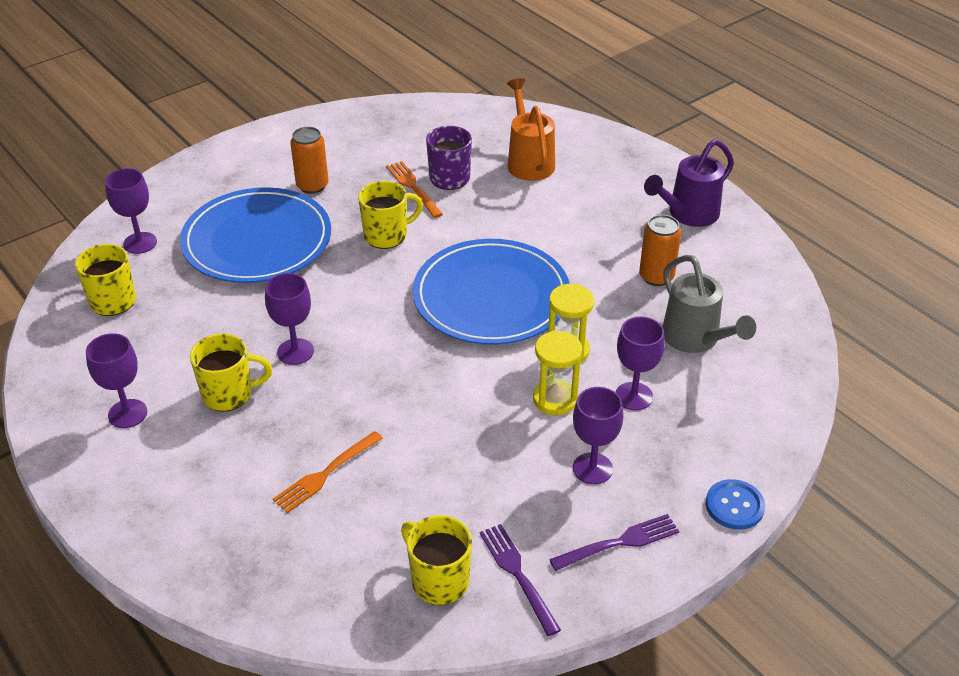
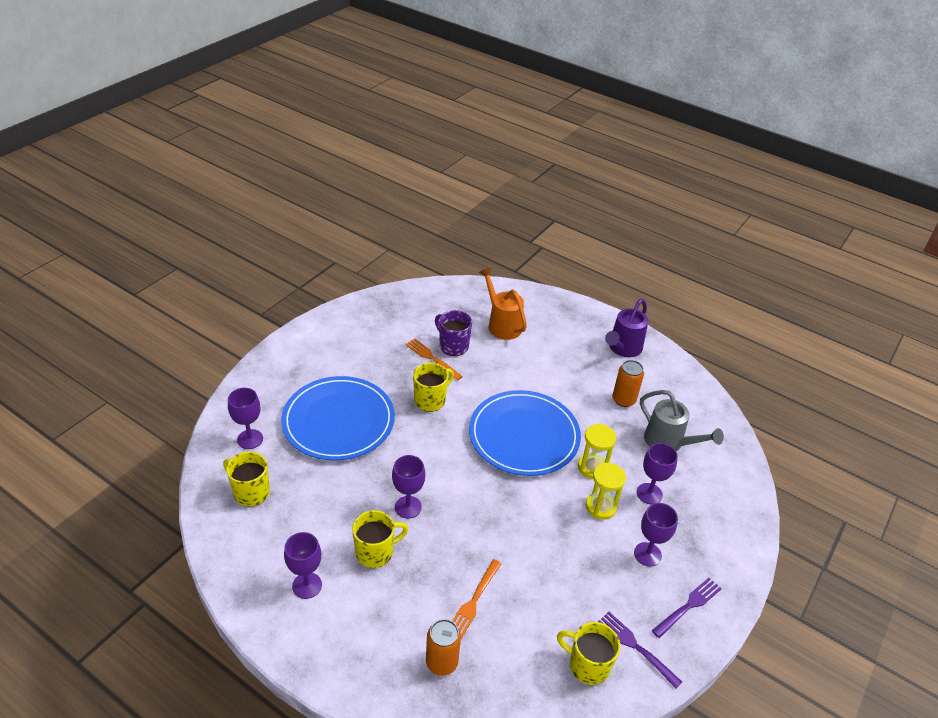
camera: 20 degrees left, 0 degrees up
(312, 186) = (359, 368): orange can -> orange can (441, 662)
(734, 506) = (745, 561): blue button -> none

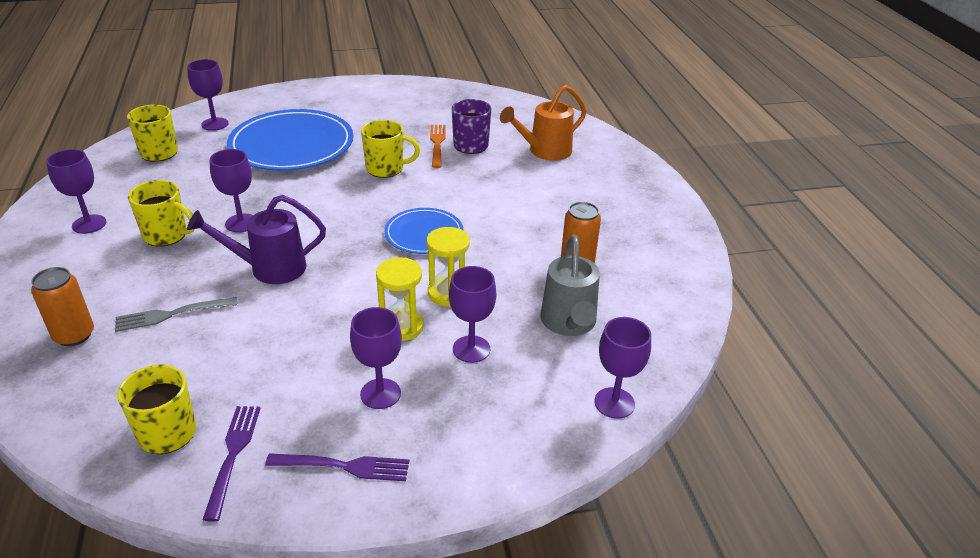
camera: 45 degrees right, 5 degrees down
(474, 600) = (172, 314): orange fork -> grey fork
(502, 324) = (544, 151): orange watering can -> orange watering can turned 135 degrees counterclockwise
(524, 436) = (424, 234): blue plate -> blue plate, size x0.55
(623, 348) = (648, 226): purple watering can -> purple watering can (269, 268)
(741, 474) = (614, 403): none -> purple goblet

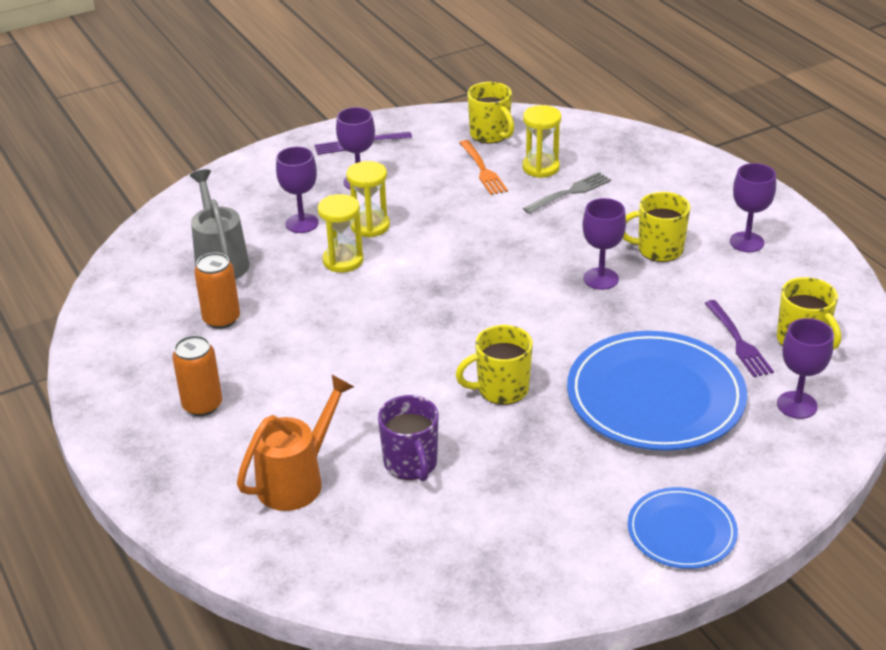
camera: 165 degrees right, 0 degrees up
(74, 335) = (626, 164): orange can -> orange can (202, 405)
(165, 357) = (541, 168): none -> yellow hourglass
(233, 455) = (435, 134): purple fork -> purple fork (738, 341)
(269, 268) = (527, 244): purple watering can -> none
(424, 234) = (400, 313): blue plate -> blue plate (681, 531)
(437, 144) = (460, 452): orange fork -> orange fork (482, 170)
(614, 403) = (174, 214): purple goblet -> none

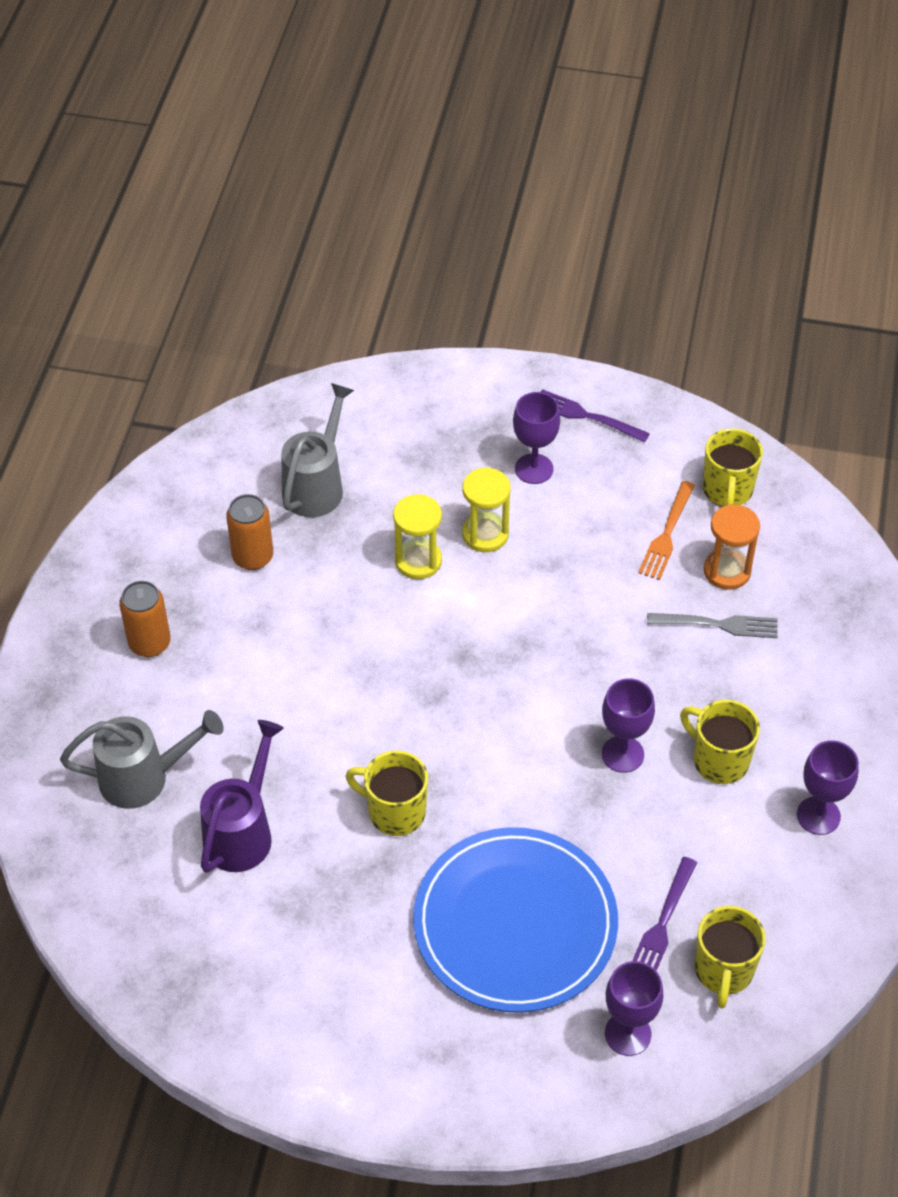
camera: 40 degrees right, 15 degrees up
(297, 480) = (144, 778): orange watering can -> grey watering can
(302, 223) = (429, 487): purple goblet -> none
(411, 464) = (242, 831): purple mug -> purple watering can
(541, 168) = (727, 571): yellow hourglass -> orange hourglass
(681, 531) = (375, 1073): blue plate -> none

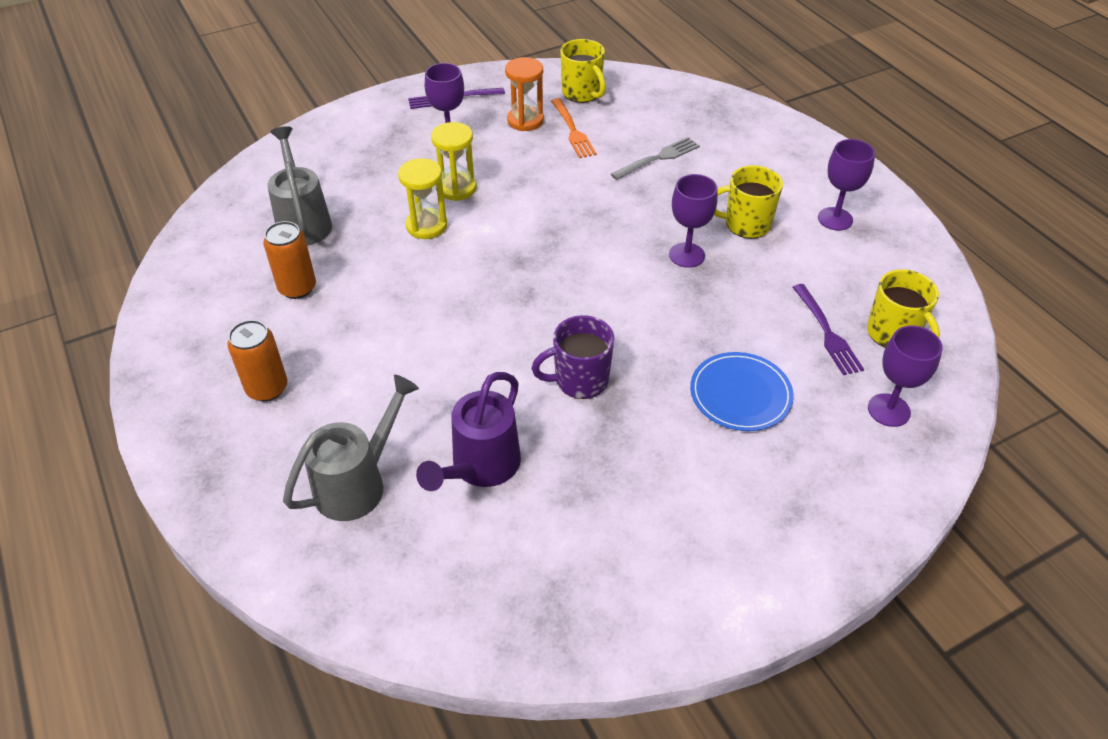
camera: 40 degrees left, 5 degrees down
(242, 831) = (480, 467): purple watering can -> purple watering can turned 135 degrees counterclockwise
(394, 812) = (579, 380): yellow mug -> purple mug
(515, 923) = (740, 394): blue plate -> blue plate, size x0.55
(727, 571) = (630, 130): orange hourglass -> orange hourglass (525, 120)

